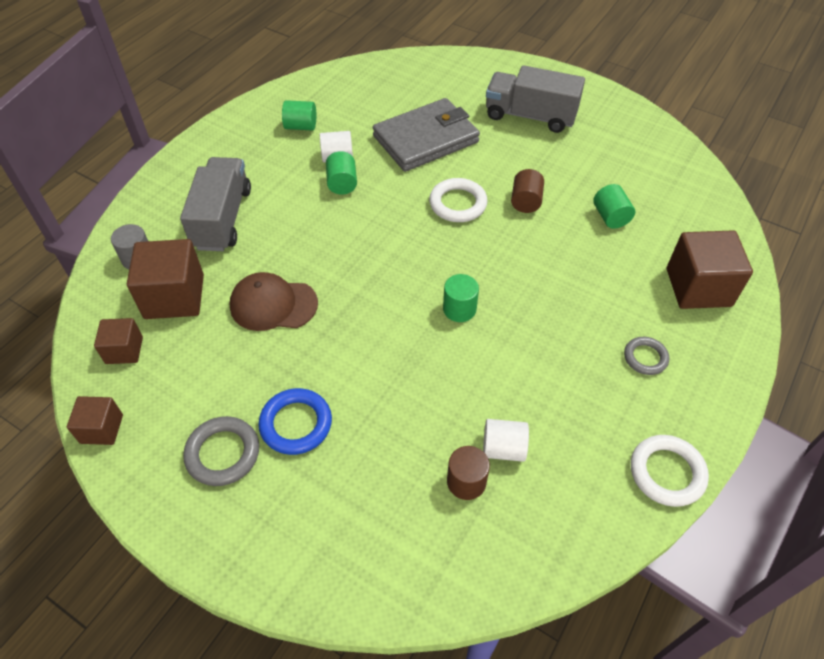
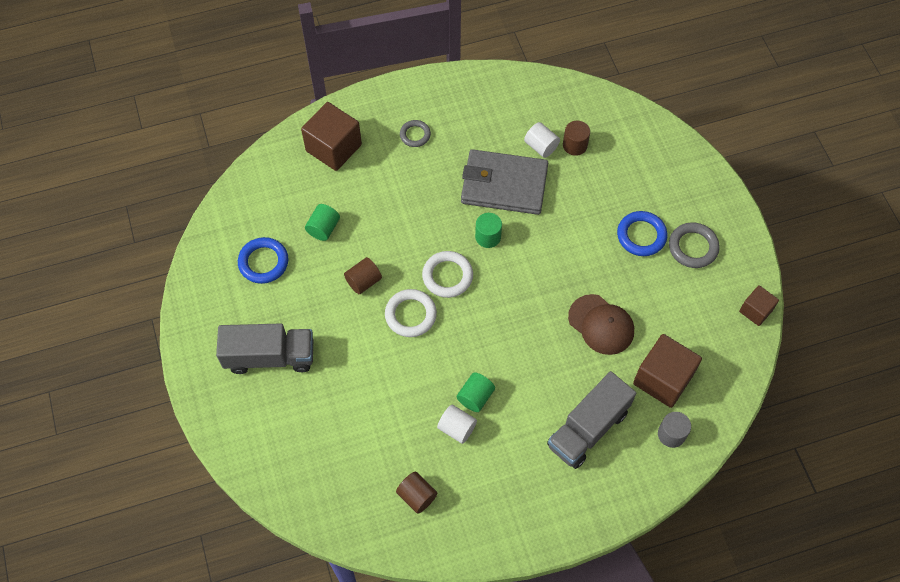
camera: 140 degrees left, 10 degrees up
(124, 350) = (717, 358): brown cube -> none
(301, 126) = (457, 489): green cylinder -> none
(328, 107) = (417, 496): none -> brown cylinder
(426, 139) = (372, 395): grey wallet -> grey wallet (504, 185)
(530, 116) = (270, 356): grey truck -> grey truck turned 60 degrees counterclockwise
(620, 164) = (263, 262): none -> blue ring
(667, 473) = (472, 82): white ring -> white ring (447, 276)

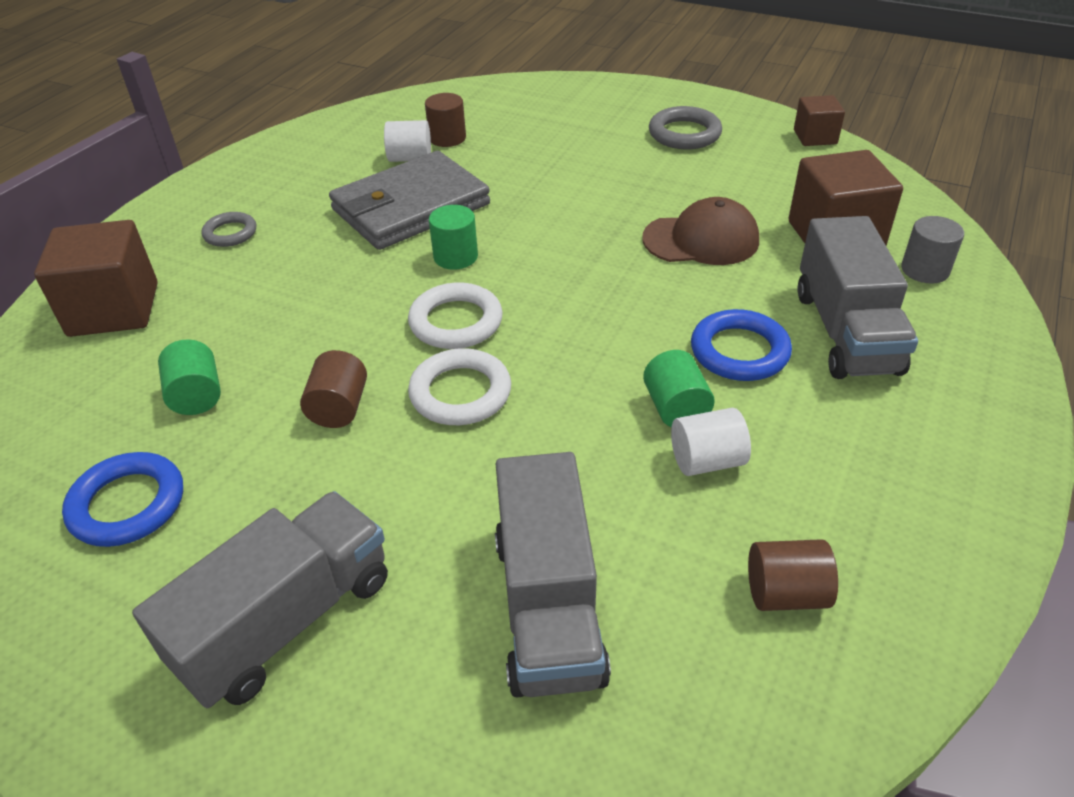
camera: 45 degrees left, 20 degrees down
(344, 427) = (548, 606): none -> grey truck
(641, 235) = (623, 155): blue ring -> blue ring (739, 351)

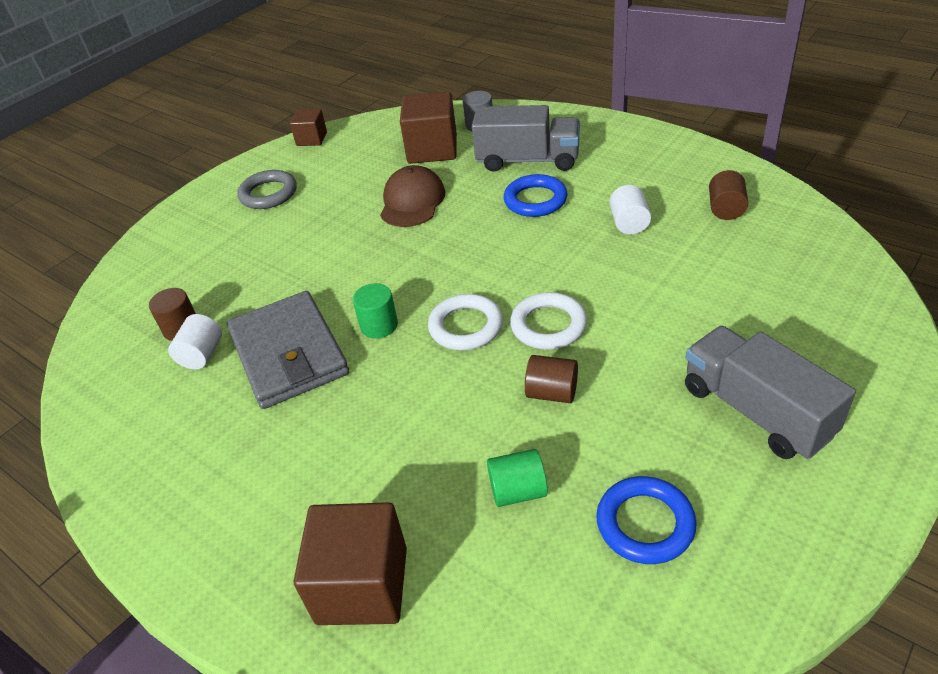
camera: 75 degrees left, 0 degrees up
(230, 233) = (264, 493): grey ring -> none
(548, 606) = (738, 292): grey truck -> none
(676, 408) = (582, 230): green cylinder -> none

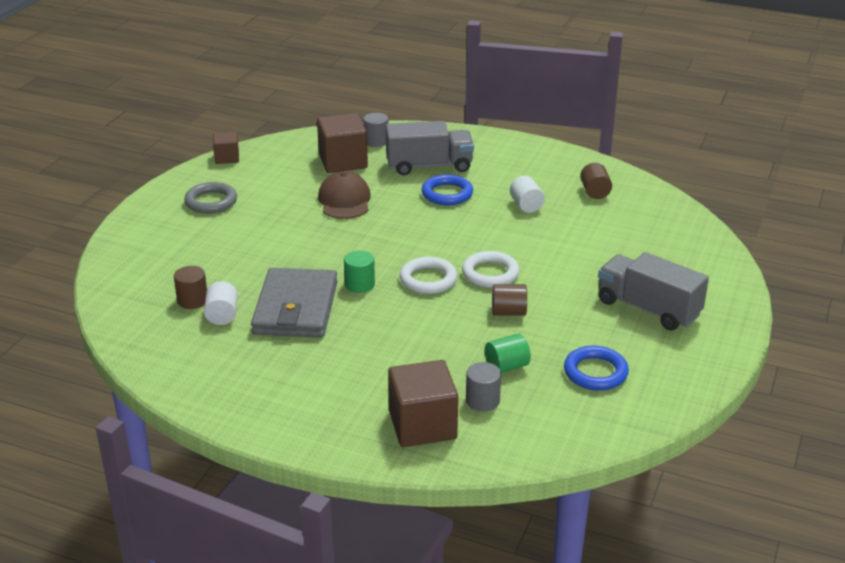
camera: 20 degrees left, 10 degrees down
(289, 354) = (296, 308): grey wallet -> grey wallet turned 45 degrees clockwise
(462, 551) = (482, 400): none -> grey cylinder

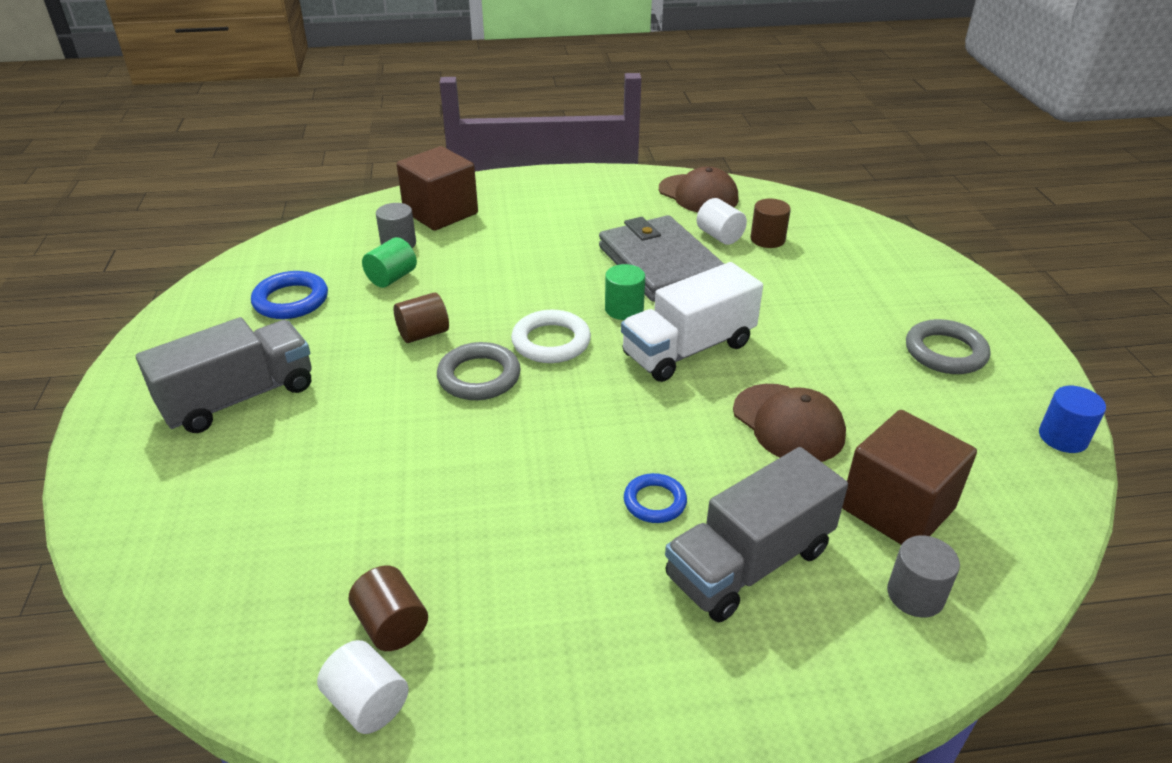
camera: 150 degrees right, 5 degrees up
(180, 361) = (698, 194): none -> brown cap
(227, 158) = (1063, 437): brown cube -> blue cylinder
(349, 248) = (688, 349): none -> white truck
(447, 194) = (654, 502): blue ring -> blue ring, size x0.65
(490, 273) = (479, 377): white ring -> grey ring
(526, 205) = (504, 529): white cylinder -> white cylinder (367, 703)
(648, 308) = (239, 398): grey truck -> grey truck turned 45 degrees counterclockwise

